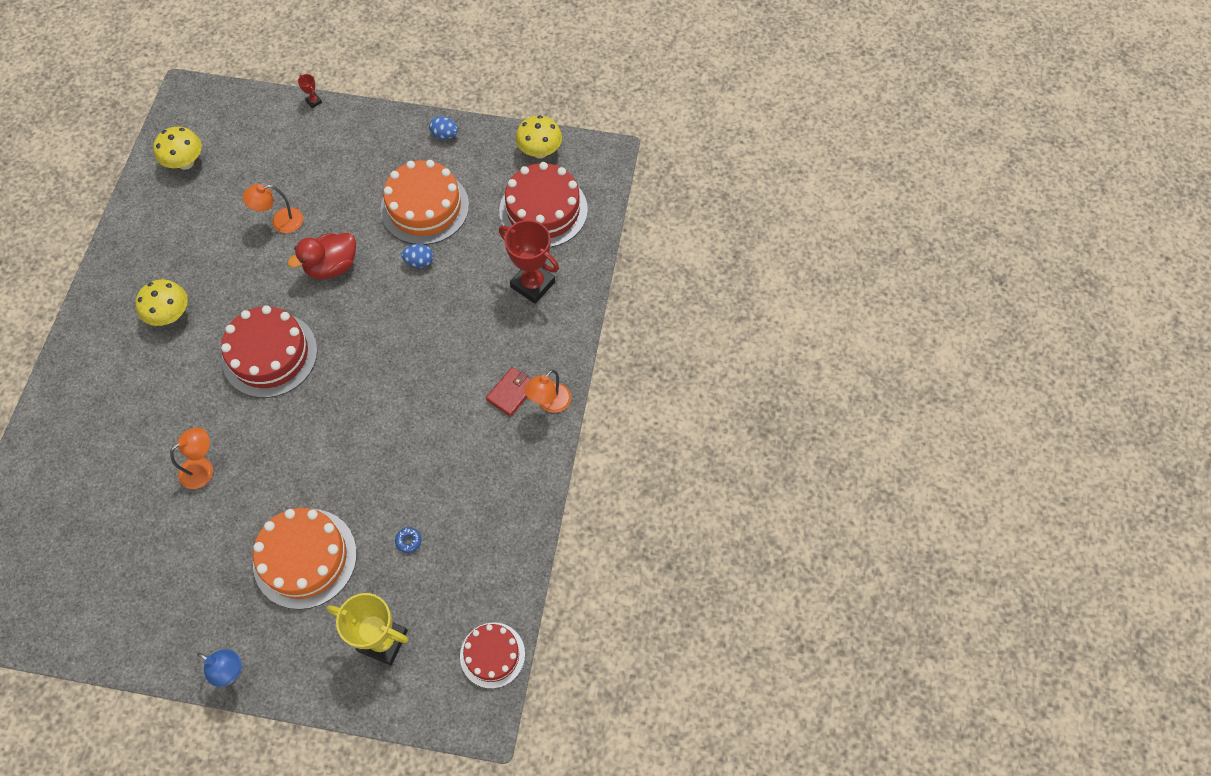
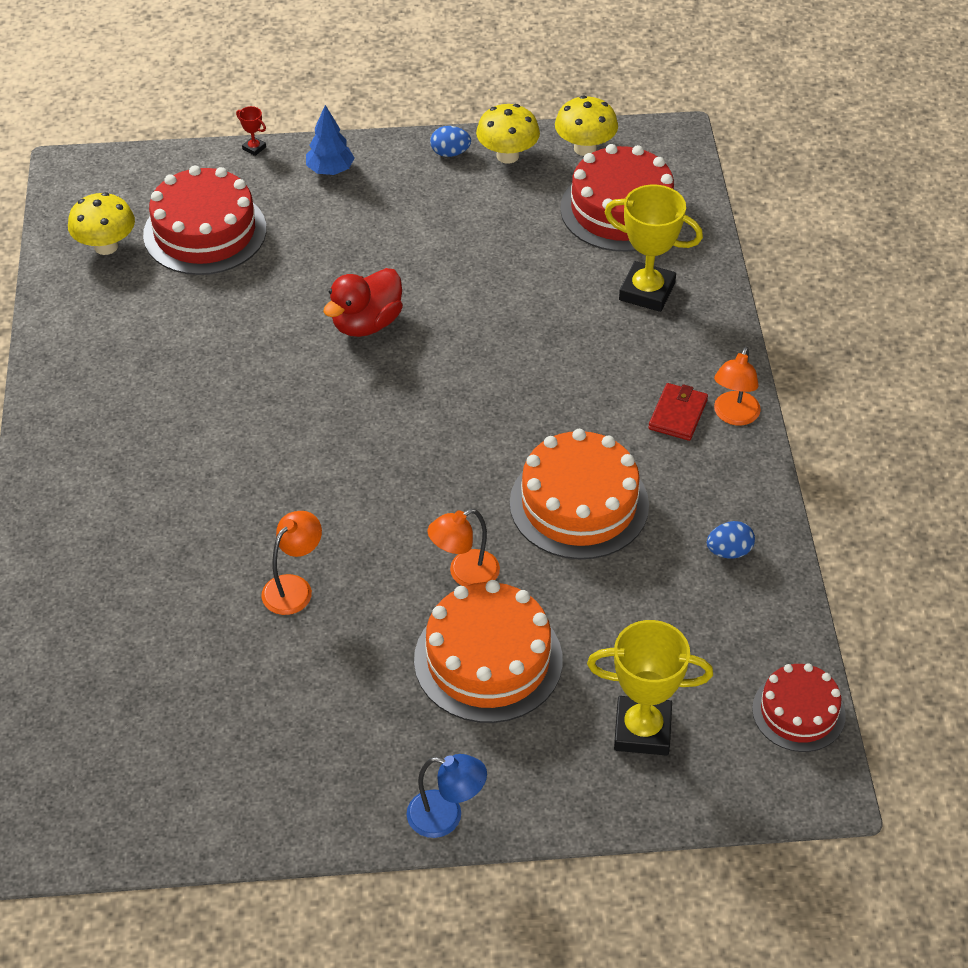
camera: 15 degrees left, 15 degrees down
(171, 315) = (165, 421): yellow mushroom -> yellow mushroom (507, 156)
(270, 355) = (327, 439): red cake -> red cake (205, 232)
(280, 222) = (271, 288): orange lamp -> orange lamp (464, 574)
(357, 132) = (330, 170): none -> blue tree
(408, 541) = (621, 608): blue donut -> none
(419, 262) = (483, 296): blue egg -> blue egg (729, 551)
(424, 207) = (461, 235): orange cake -> orange cake (579, 504)
(532, 284) = (647, 292): red trophy -> yellow trophy

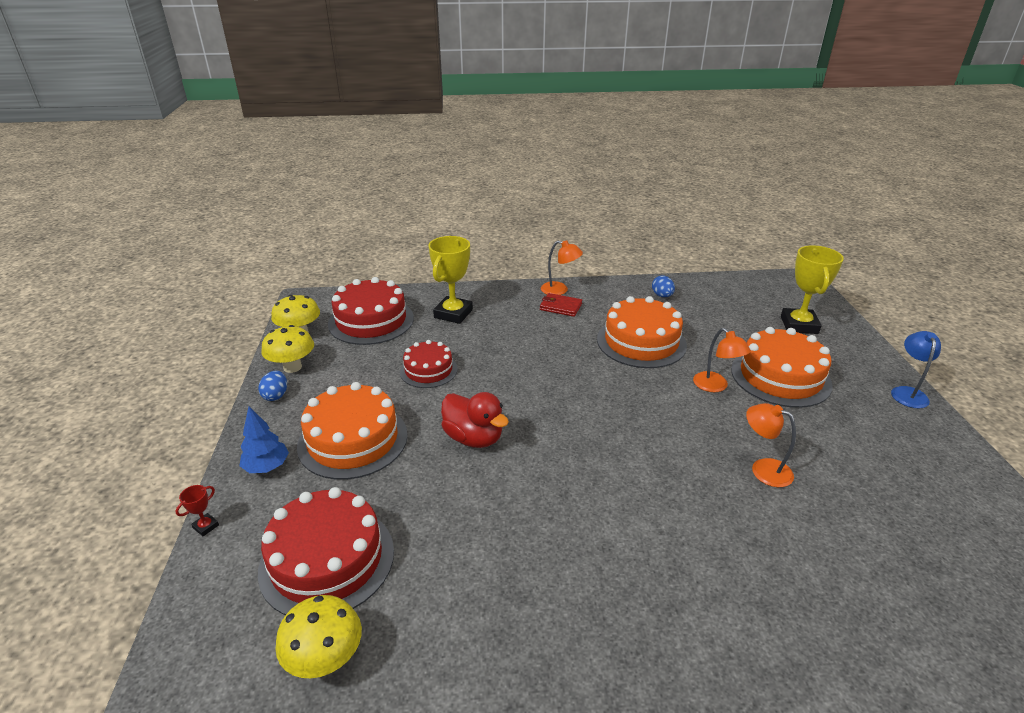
camera: 90 degrees left, 15 degrees down
(369, 226) = (353, 440): none -> orange cake
(798, 712) = (759, 282): red cake -> red cake (428, 370)

